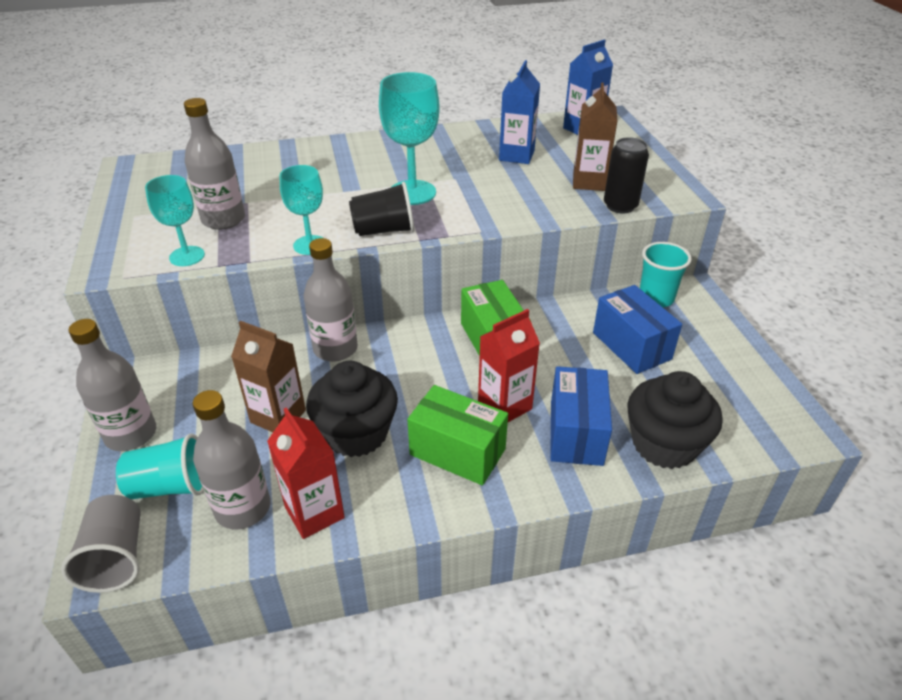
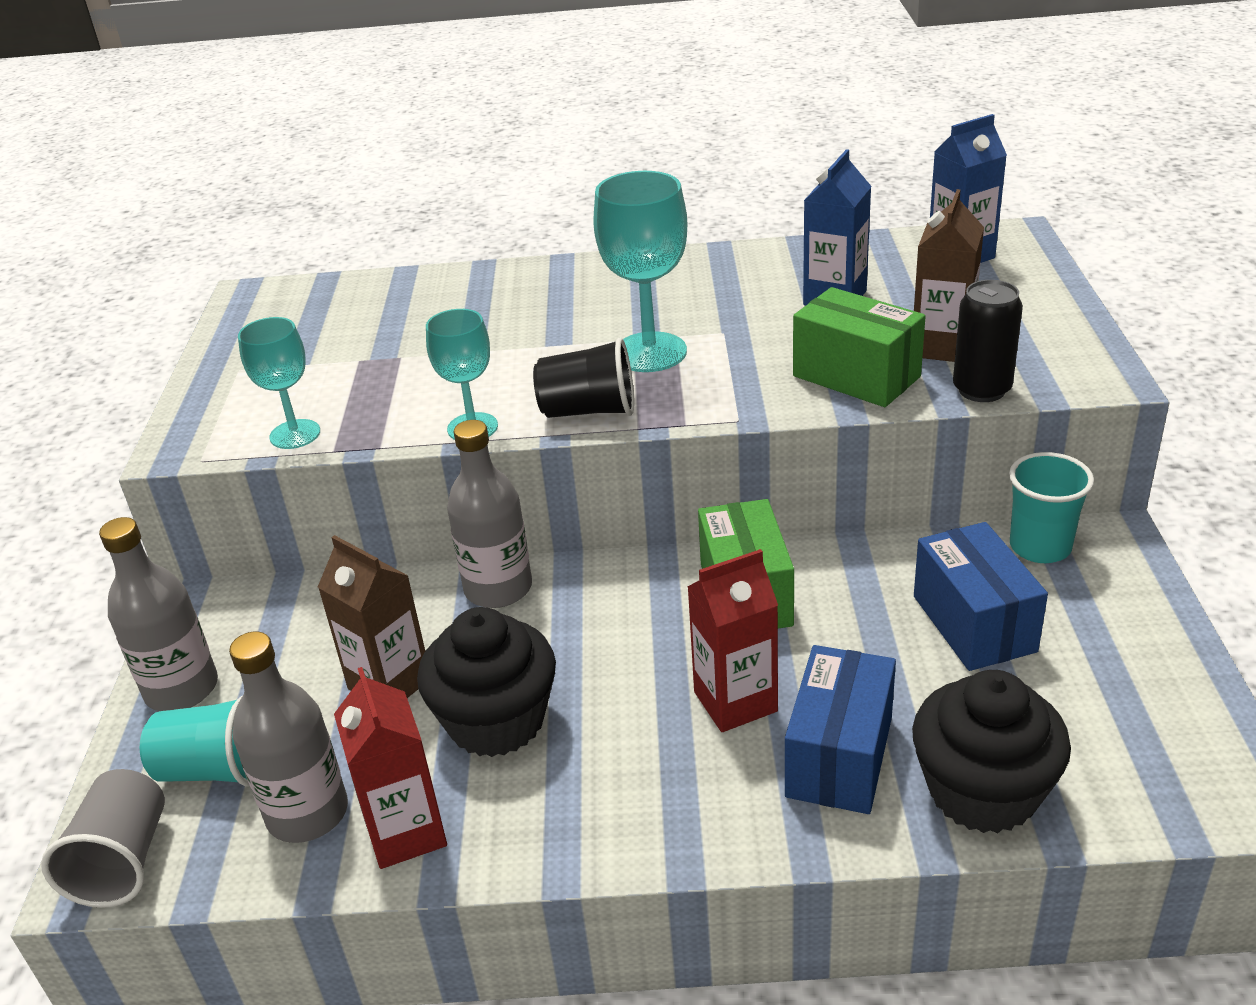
camera: 15 degrees right, 5 degrees down
(223, 220) = (360, 382): grey bottle -> none
(457, 452) = (641, 766): green box -> green box (856, 376)

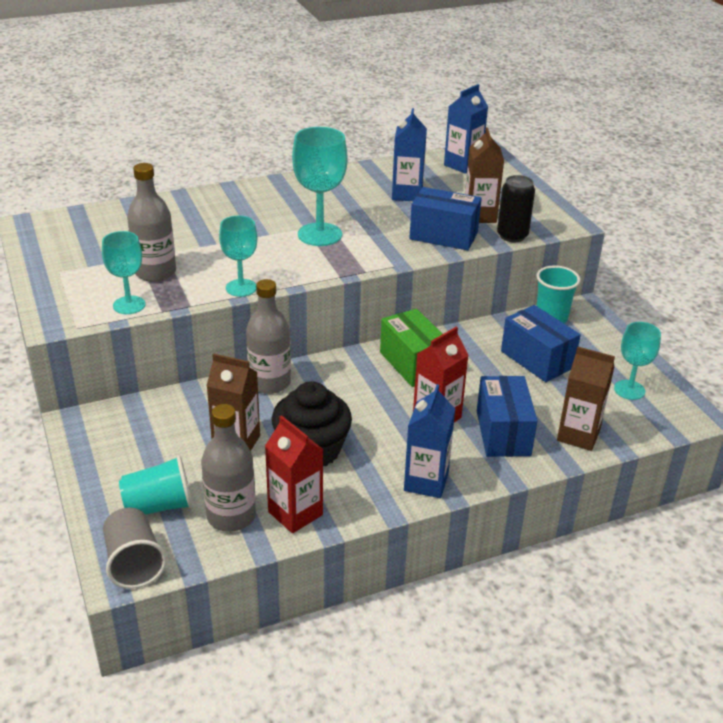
camera: 25 degrees left, 0 degrees up
(182, 689) = (105, 469): grey bottle -> grey bottle (155, 272)
(589, 410) = (305, 270): black cup -> none
(652, 824) = (426, 482): none -> blue carton
(856, 376) = (443, 236): green box -> blue box
(982, 791) = (578, 435): black cupcake -> brown carton
(1131, 717) = (629, 390): none -> turquoise goblet

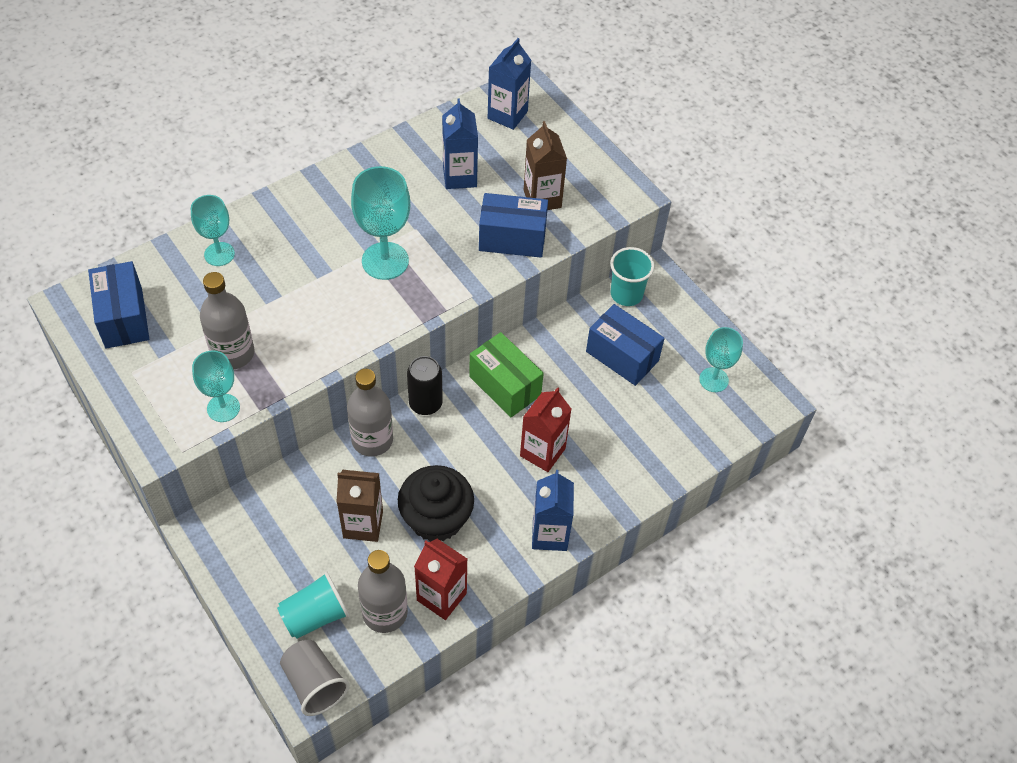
camera: 15 degrees left, 20 degrees up
(241, 288) = (328, 359): turquoise goblet -> turquoise goblet (219, 254)
(503, 433) = (607, 459): blue box -> blue box (124, 318)
(512, 236) = (581, 225): black can -> black can (425, 403)
(578, 435) = (675, 448): brown carton -> none

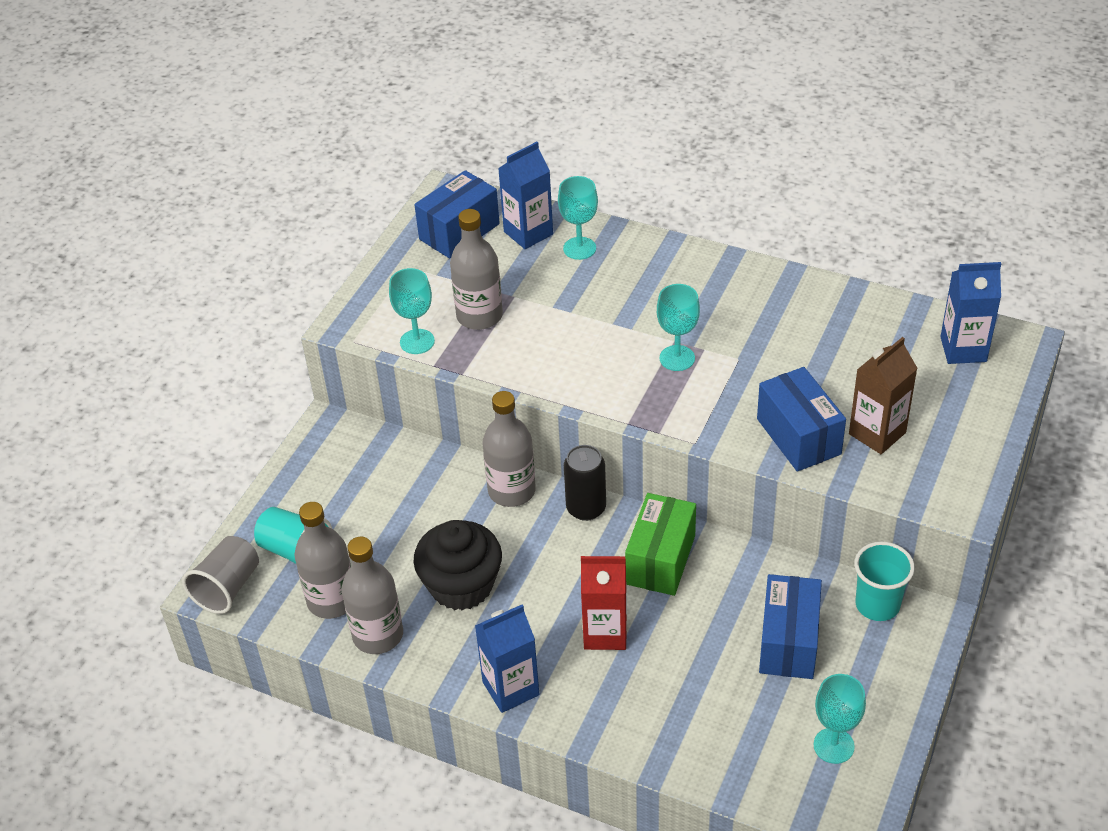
camera: 65 degrees right, 10 degrees down
(363, 524) = (414, 534): brown carton -> none
(385, 261) = (677, 358): turquoise goblet -> turquoise goblet, size x0.64
(441, 597) = (378, 635): red carton -> grey bottle
(459, 176) = (839, 356): blue carton -> blue carton (528, 233)

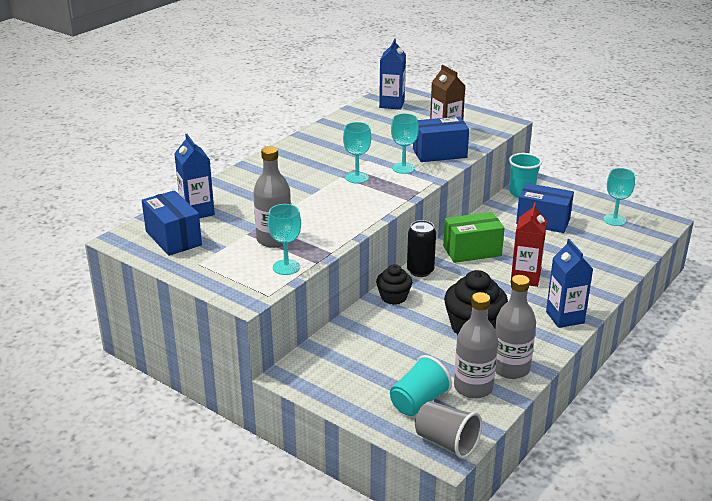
camera: 80 degrees left, 15 degrees down
(511, 491) = (393, 297): grey bottle -> black cupcake
(579, 248) = (229, 195): turquoise goblet -> turquoise goblet (403, 168)
(661, 560) = (472, 251): green box -> green box turned 45 degrees counterclockwise

